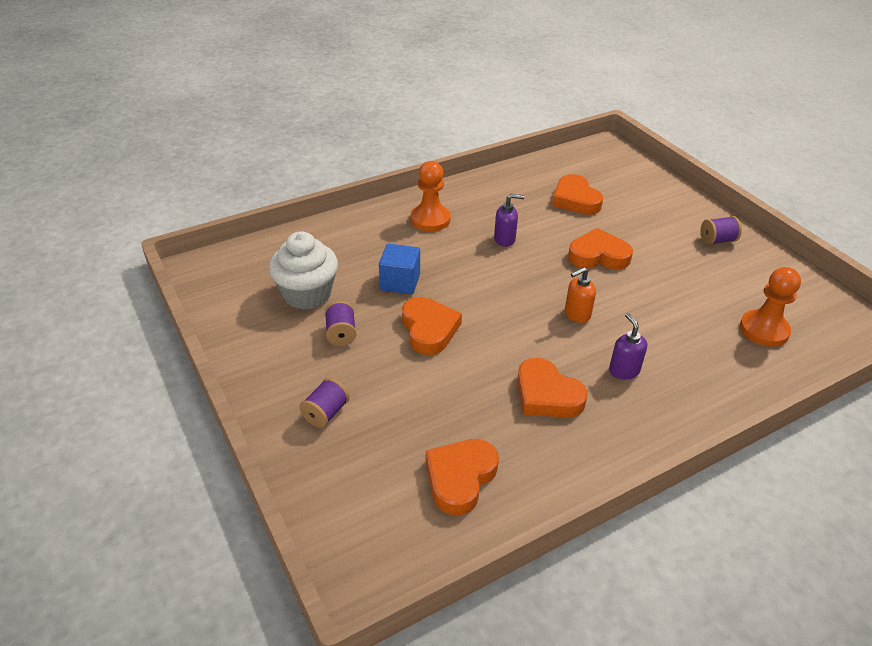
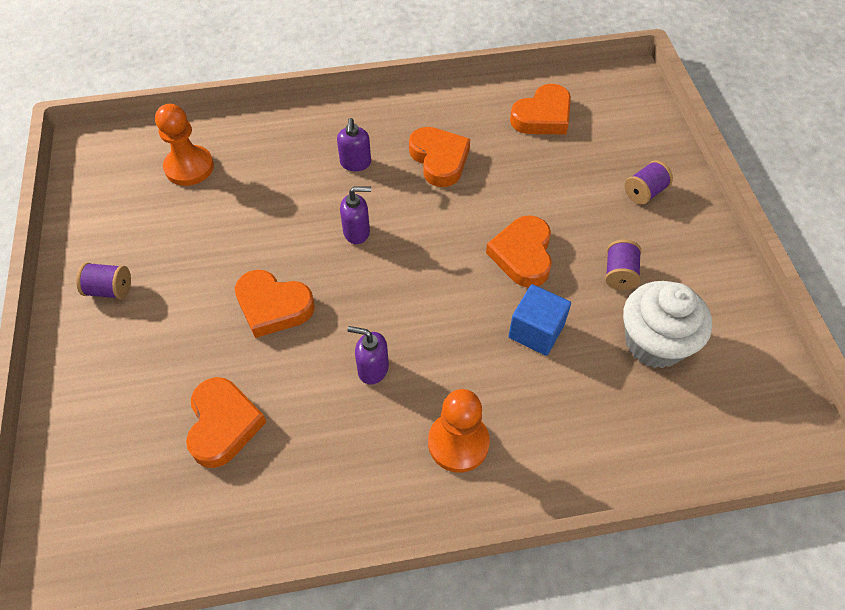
camera: 160 degrees left, 15 degrees up
(577, 314) = (357, 232): orange soap dispenser -> purple soap dispenser

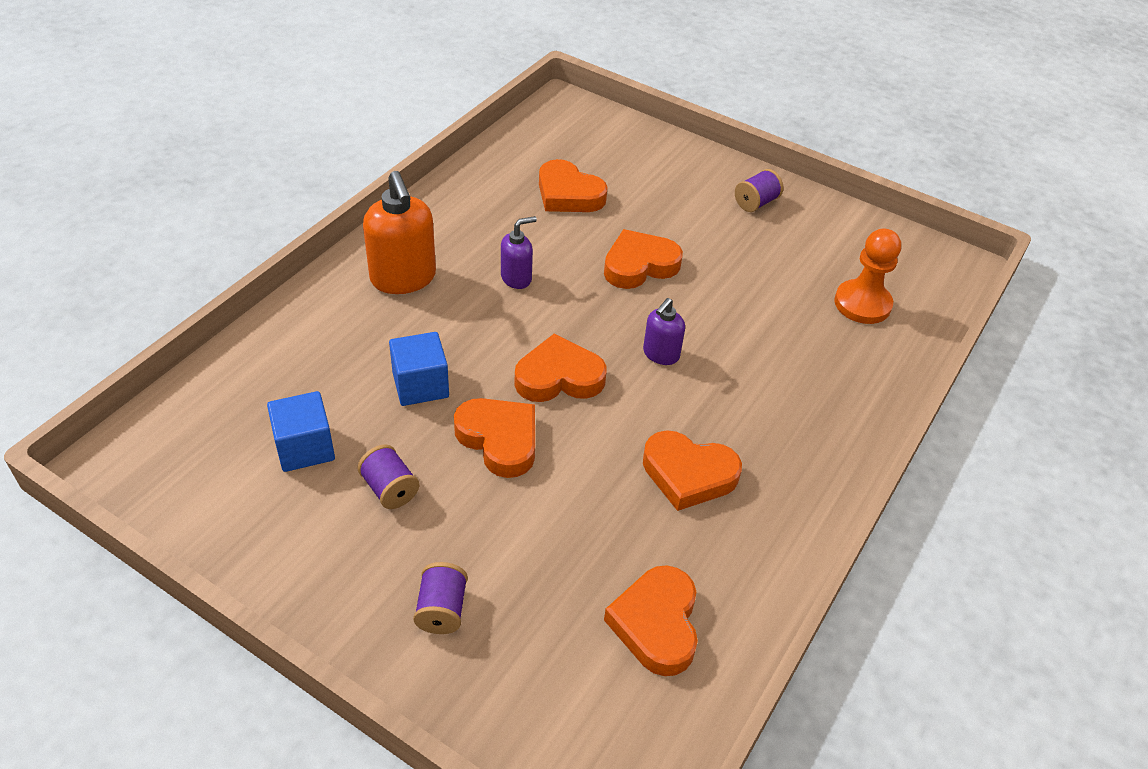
camera: 130 degrees right, 10 degrees down
(355, 163) = (752, 409): purple soap dispenser -> none
(439, 266) = (559, 377): none -> orange heart
(458, 443) = (403, 278): orange pawn -> orange soap dispenser
(654, 343) = (305, 447): white cupcake -> blue cube

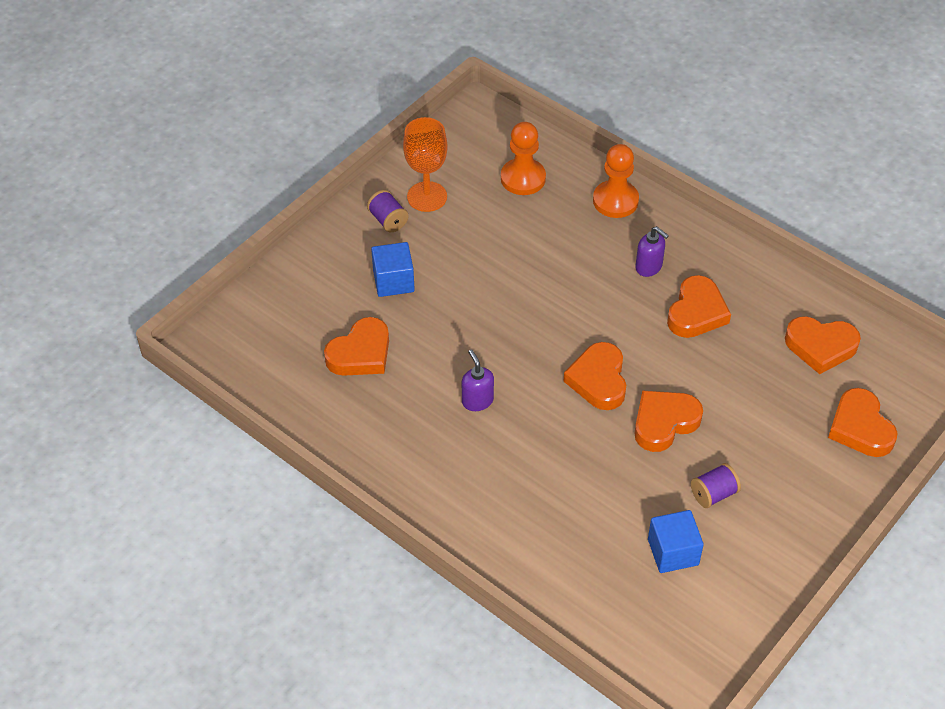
camera: 80 degrees left, 5 degrees up
(403, 278) = (472, 485): orange soap dispenser -> none
(420, 385) = (605, 473): blue cube -> blue cube (393, 281)
(441, 609) = (816, 463): purple spool -> none
(639, 265) = (466, 312): orange heart -> orange heart (860, 428)
(660, 354) = (575, 312): purple soap dispenser -> purple soap dispenser (649, 267)
(801, 229) = (427, 197): none -> orange goblet
(859, 390) = (615, 201): none -> orange pawn

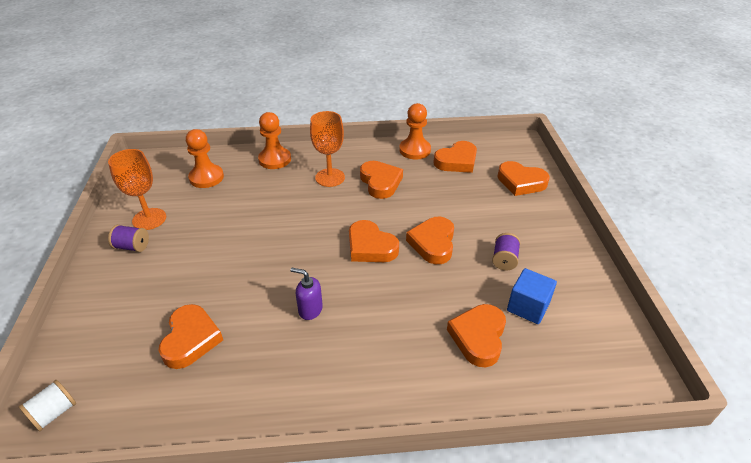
camera: 45 degrees left, 10 degrees down
(225, 341) = (54, 413): none -> white spool
(393, 281) = (172, 278): blue cube -> none
(591, 539) = (478, 337): none -> orange heart
(649, 267) = (330, 177): purple soap dispenser -> orange goblet
(789, 296) = (415, 150): none -> orange pawn

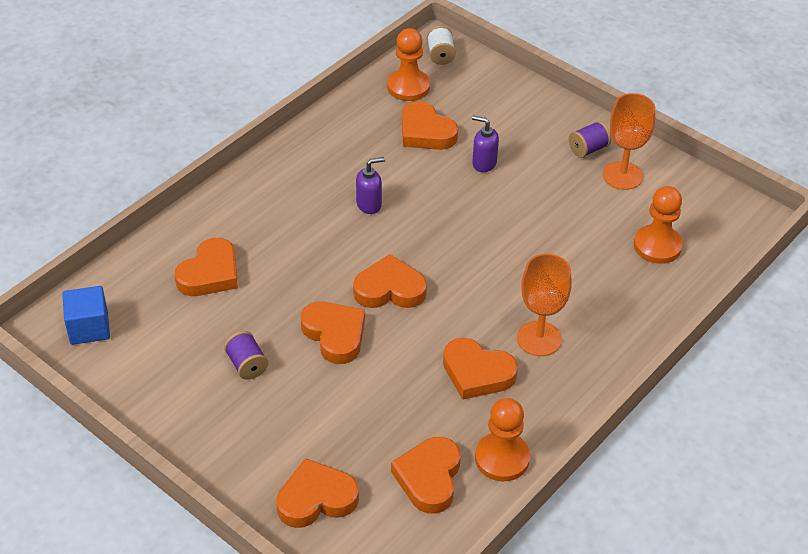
camera: 135 degrees right, 5 degrees up
(199, 284) = (484, 163): none -> purple soap dispenser
(275, 159) = (633, 318): orange pawn -> orange pawn (408, 87)
(478, 337) = (210, 273): orange heart -> orange heart turned 60 degrees clockwise
(528, 307) = (187, 329): blue cube -> blue cube (89, 328)

